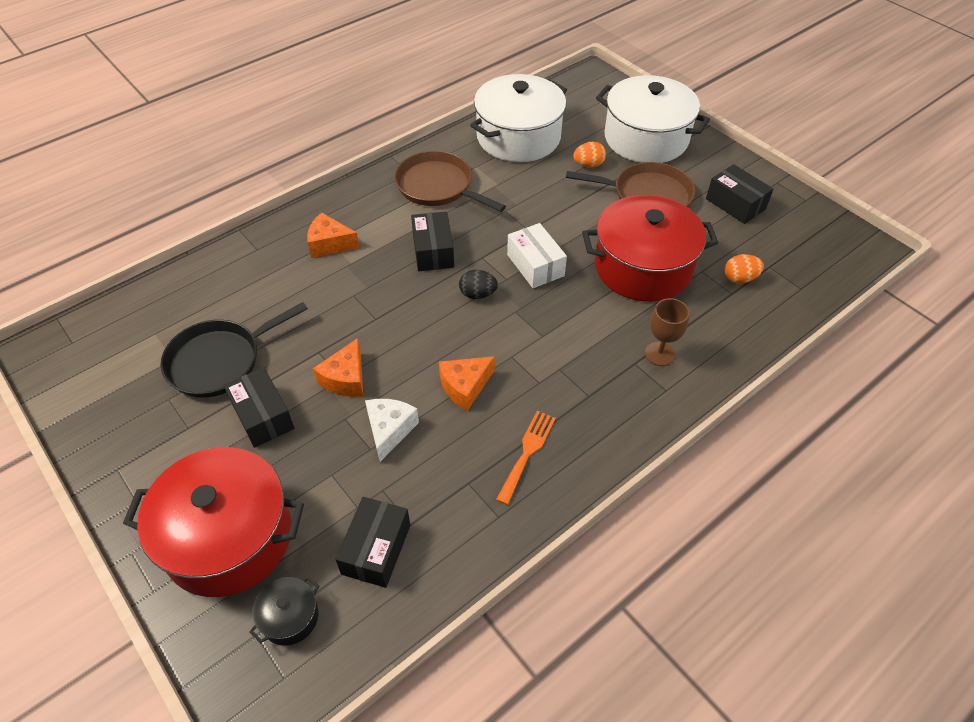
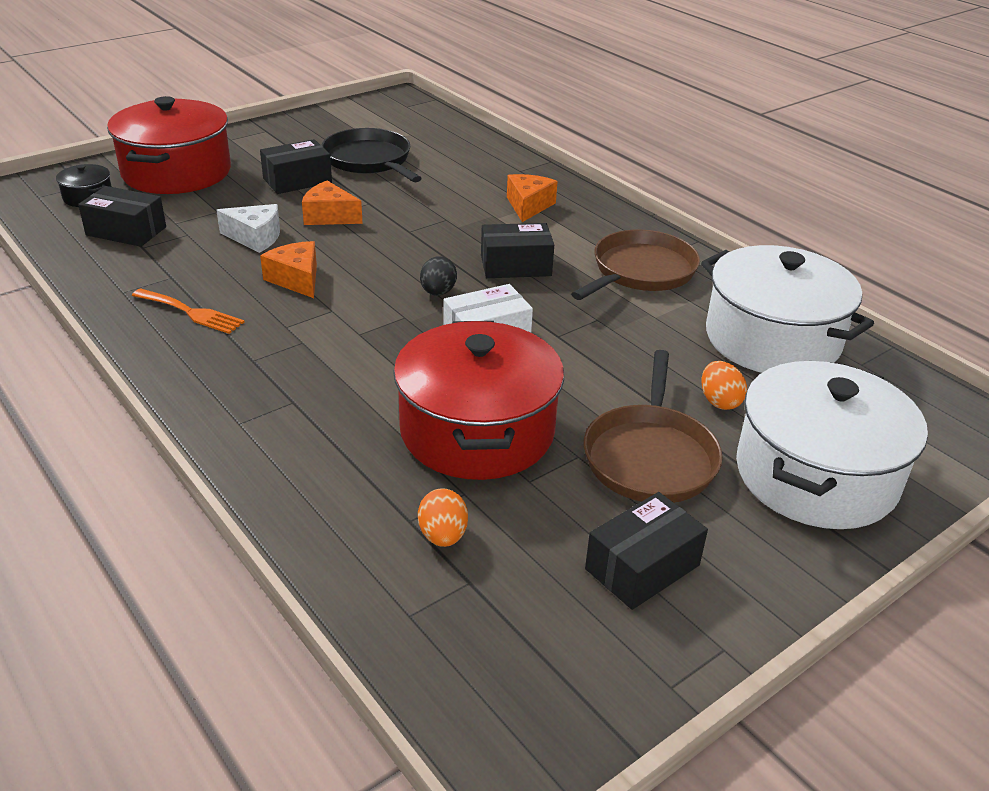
camera: 90 degrees right, 15 degrees down
(659, 354) = (303, 425): brown goblet -> none

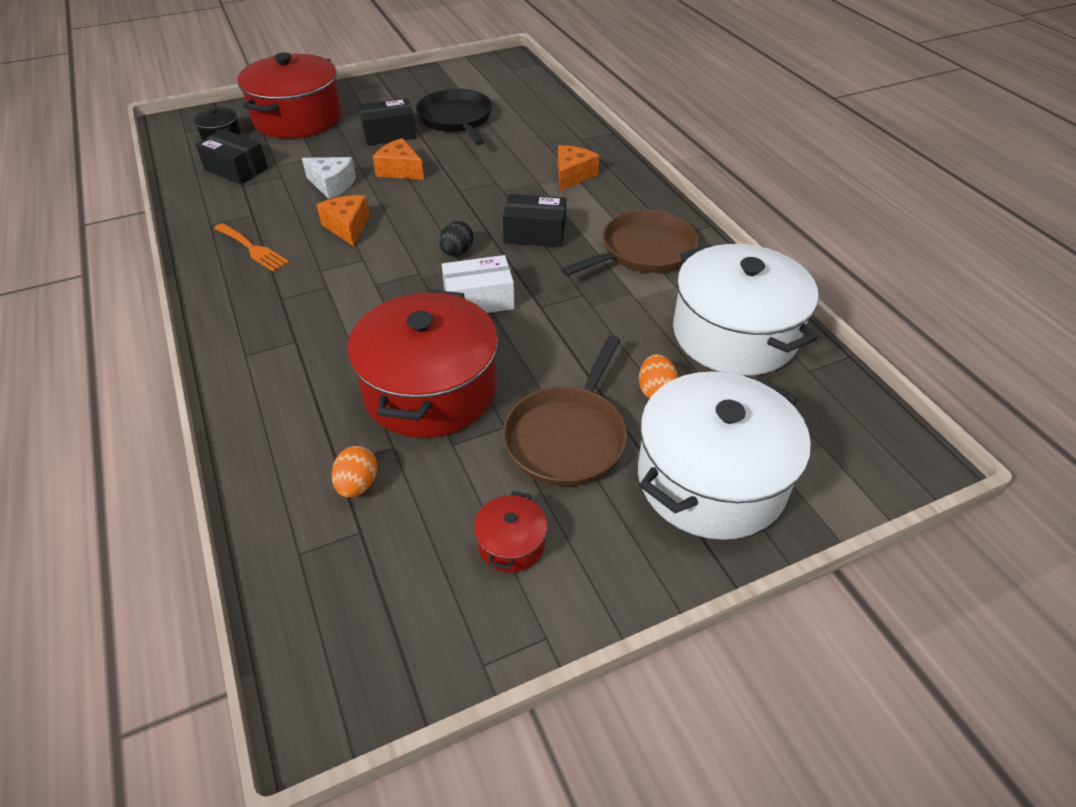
camera: 15 degrees right, 10 degrees up
(642, 567) = (511, 544): black box -> red pot

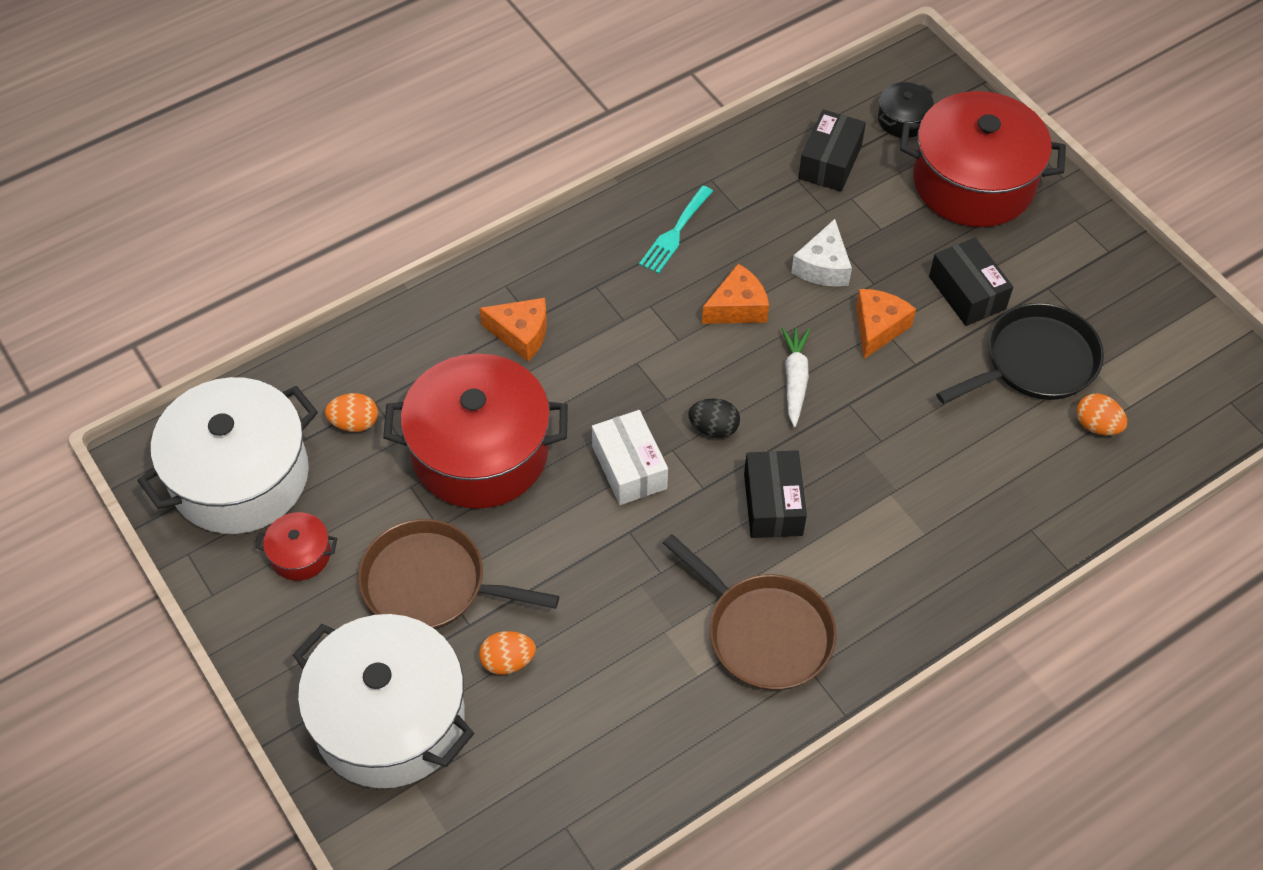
camera: 80 degrees right, 10 degrees up
(253, 249) = (675, 233): orange fork -> turquoise fork
(428, 210) = (795, 379): none -> white carrot
(512, 108) = (1096, 425): none -> orange egg
(572, 175) = (925, 530): orange cheese -> orange cheese (521, 334)
(734, 334) = (616, 743): white pot -> white pot (240, 476)

